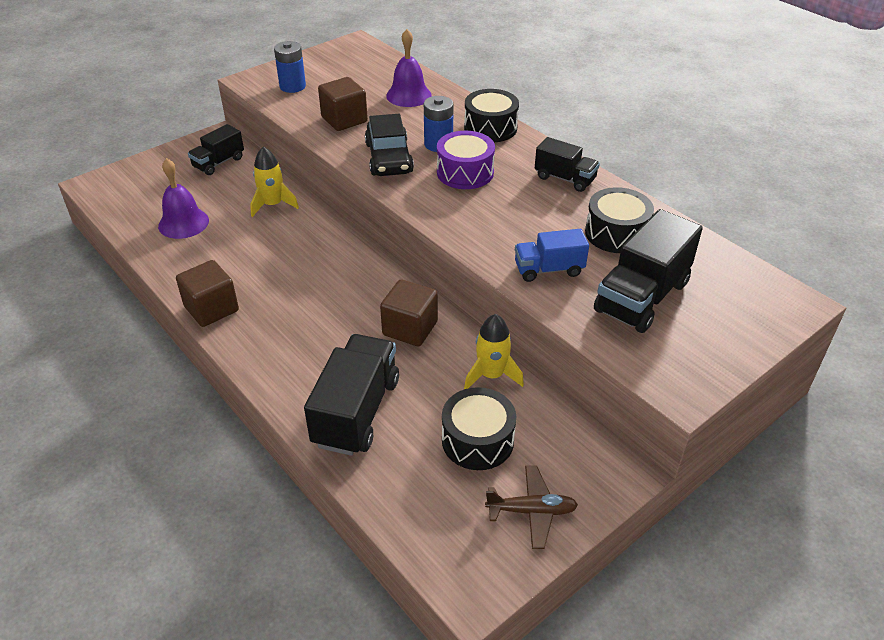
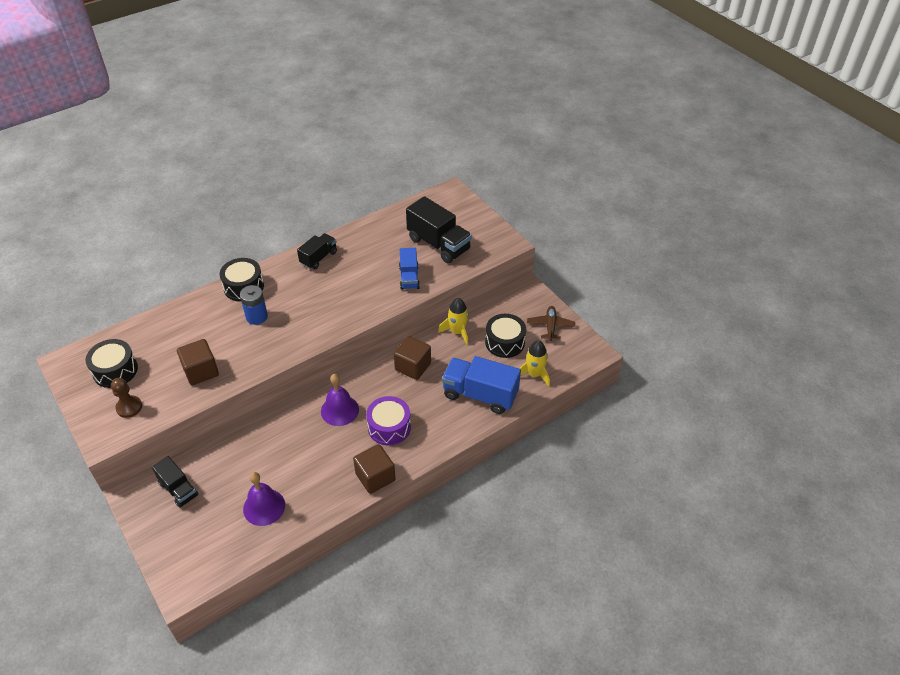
camera: 85 degrees left, 5 degrees up
(273, 204) = (255, 445): yellow rocket -> yellow rocket (534, 374)
(292, 86) = (129, 407): blue battery -> brown pawn
(356, 412) = (480, 395): black truck -> blue truck
(389, 158) = (266, 345): black car -> none
(408, 95) = (177, 330): purple bell -> purple bell (339, 410)
(465, 172) = (298, 305): purple drum -> purple drum (389, 427)
(616, 233) = (381, 244): black drum -> black drum (115, 370)

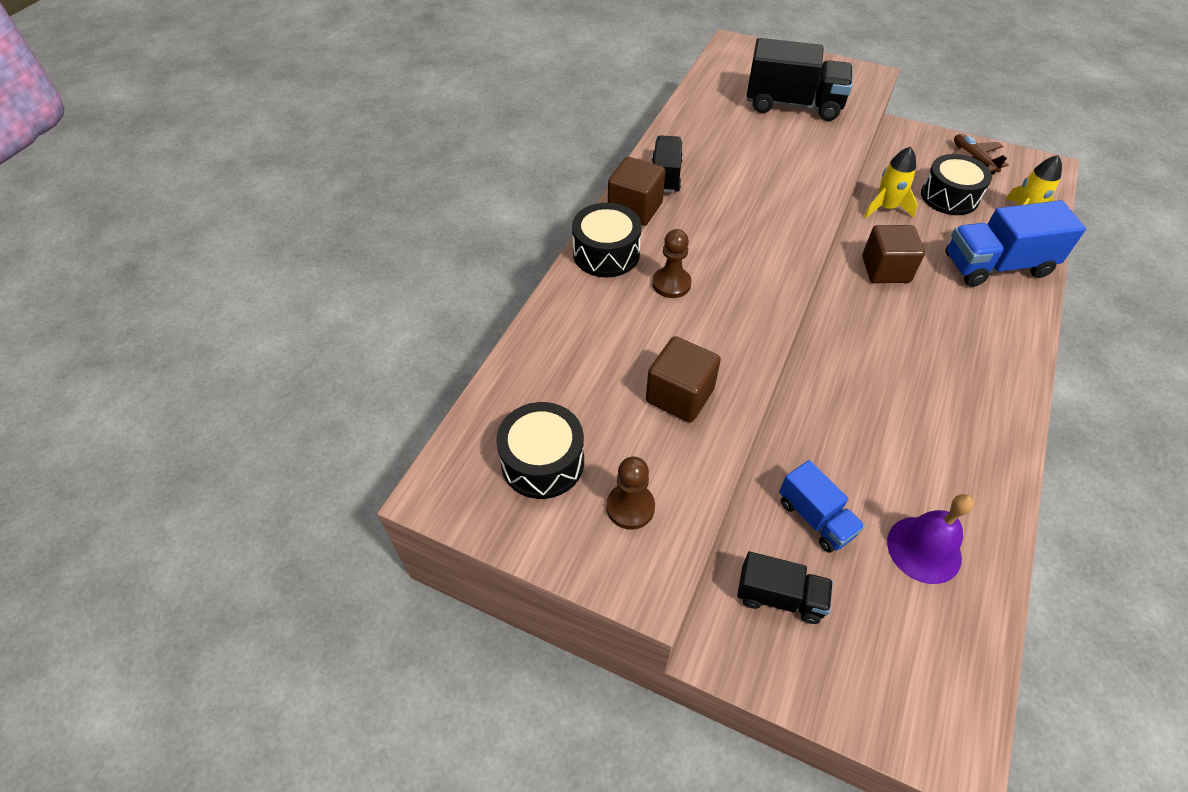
camera: 30 degrees left, 5 degrees up
(256, 317) = (671, 284): blue battery -> brown pawn
(339, 410) = (865, 365): purple bell -> none
(375, 477) = (1007, 426): brown cube -> brown cube (635, 209)
(389, 427) = (947, 355): purple drum -> none
(409, 277) = (807, 154): blue truck -> blue truck (815, 518)

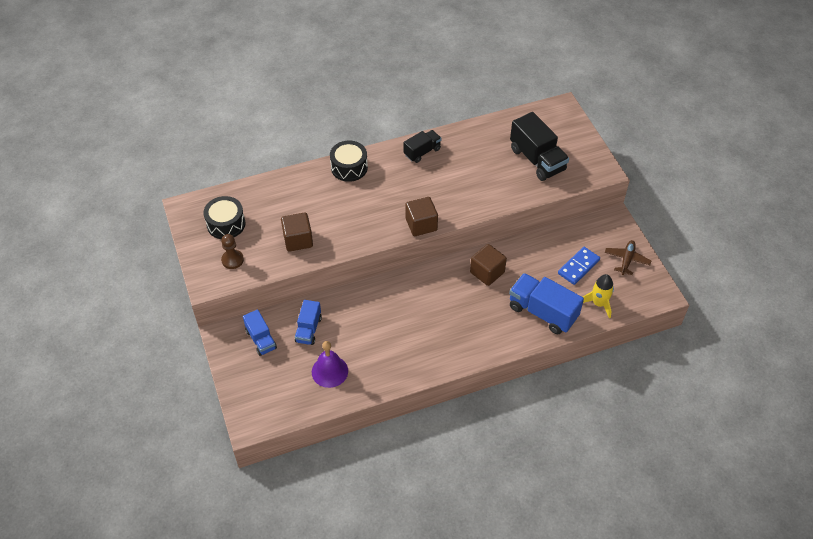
camera: 45 degrees right, 0 degrees up
(635, 209) = (388, 157): brown cube -> brown cube (421, 224)
(671, 284) = (355, 199): brown pawn -> none
(779, 597) = (261, 339): black truck -> blue truck
(886, 208) = (536, 247): yellow rocket -> none
(949, 196) = (578, 267): black drum -> blue domino

